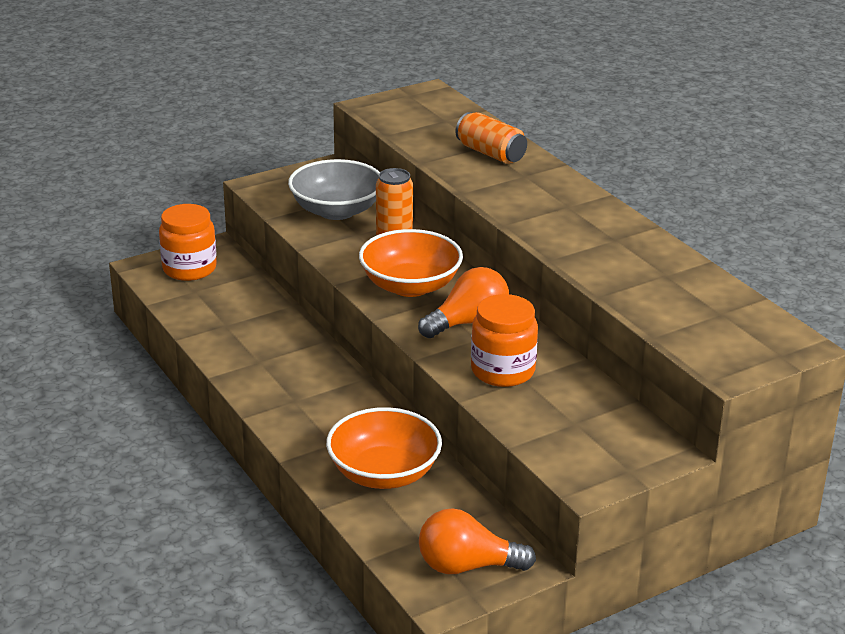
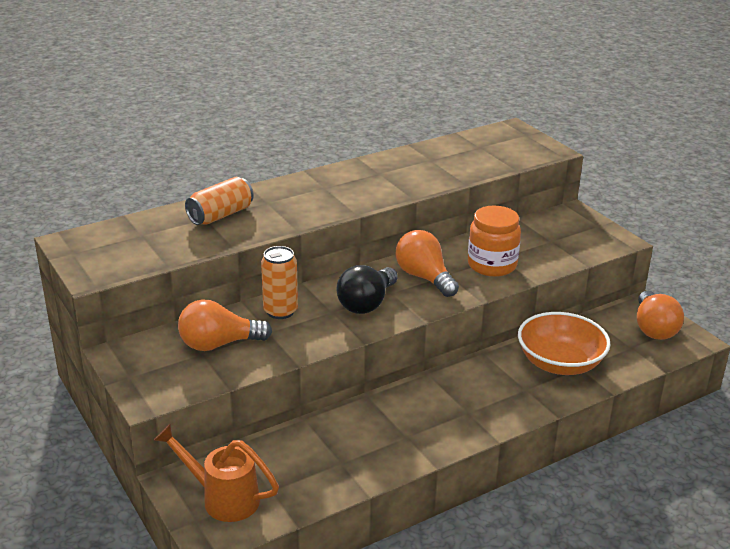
camera: 90 degrees left, 0 degrees up
(189, 269) = (222, 498): orange jar -> orange watering can
(336, 211) = (219, 344): grey bowl -> orange light bulb
(410, 286) = (367, 303): orange bowl -> black light bulb

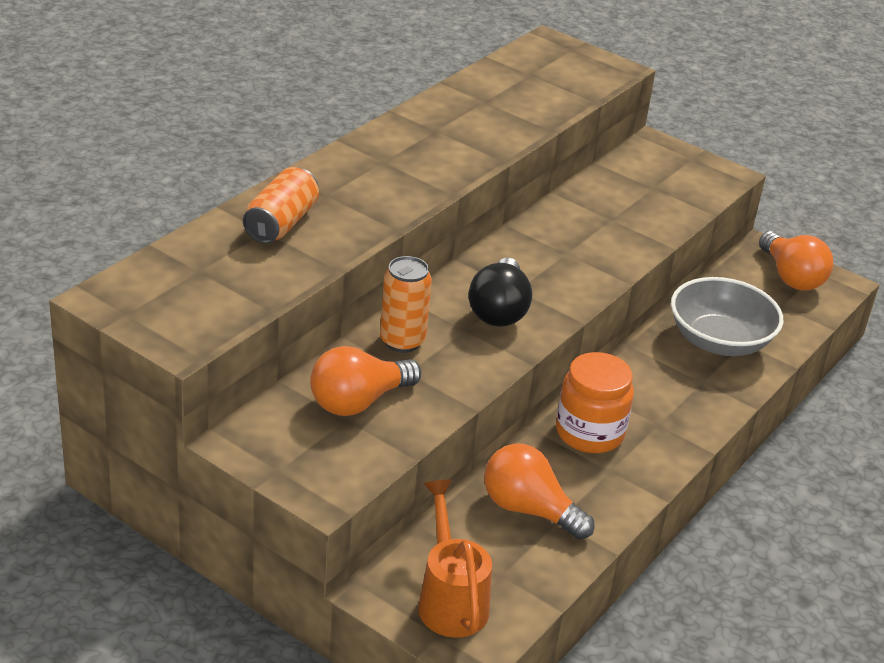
camera: 25 degrees left, 5 degrees up
(222, 498) = (450, 599): orange watering can -> orange watering can turned 75 degrees clockwise
(424, 277) = (542, 262): orange light bulb -> orange light bulb (529, 510)
(492, 265) = (608, 231): orange jar -> orange jar (589, 433)
(560, 363) = (719, 341): orange bowl -> grey bowl

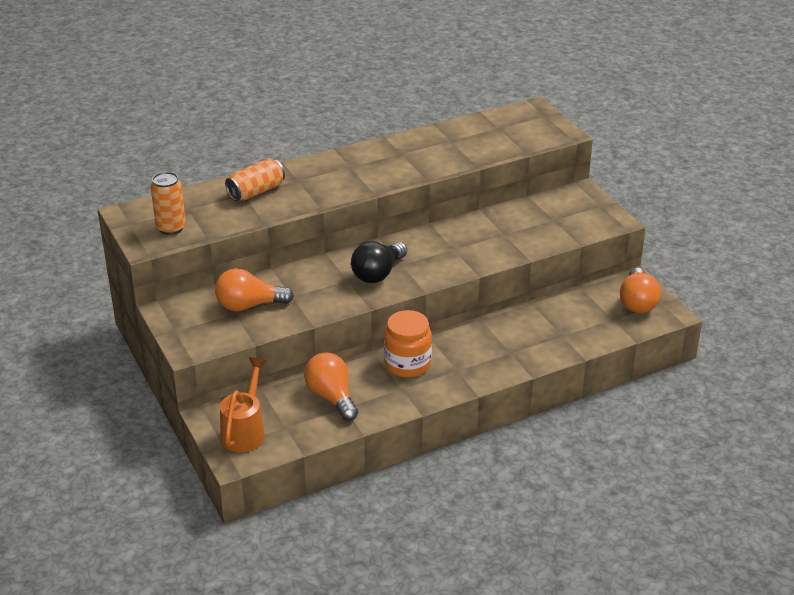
camera: 30 degrees right, 0 degrees up
(402, 341) = (303, 278): orange can -> orange can (171, 228)
(719, 341) = (545, 331): grey bowl -> none

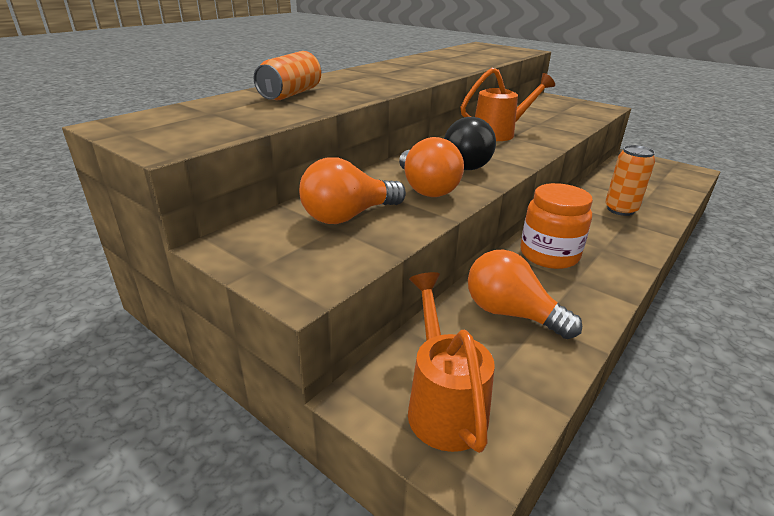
camera: 25 degrees left, 5 degrees down
(171, 228) = (197, 128): orange can -> orange can (620, 210)
(450, 241) = (500, 133): none -> orange watering can
(637, 302) = (658, 168): orange light bulb -> orange light bulb (426, 188)

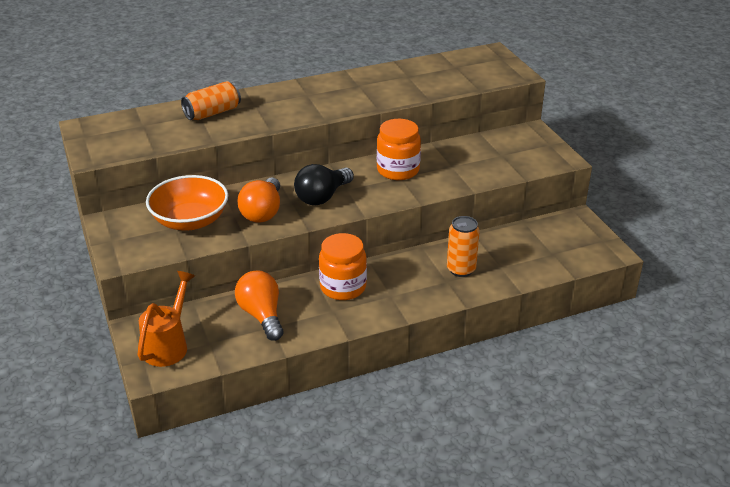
camera: 30 degrees right, 5 degrees up
(348, 216) = (190, 220): orange light bulb -> orange bowl
(500, 133) = (398, 170): orange watering can -> orange jar

